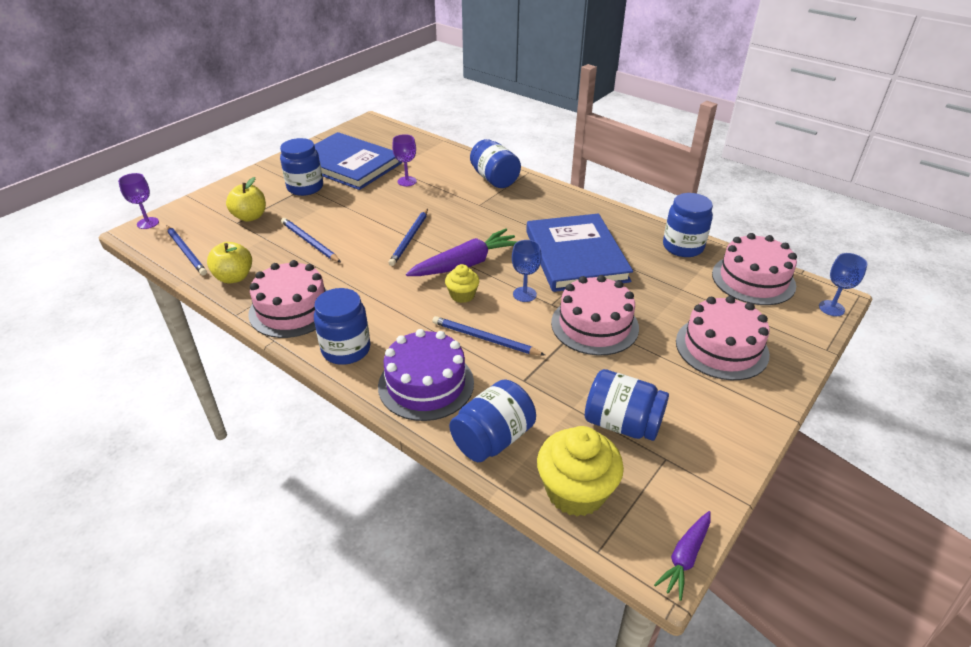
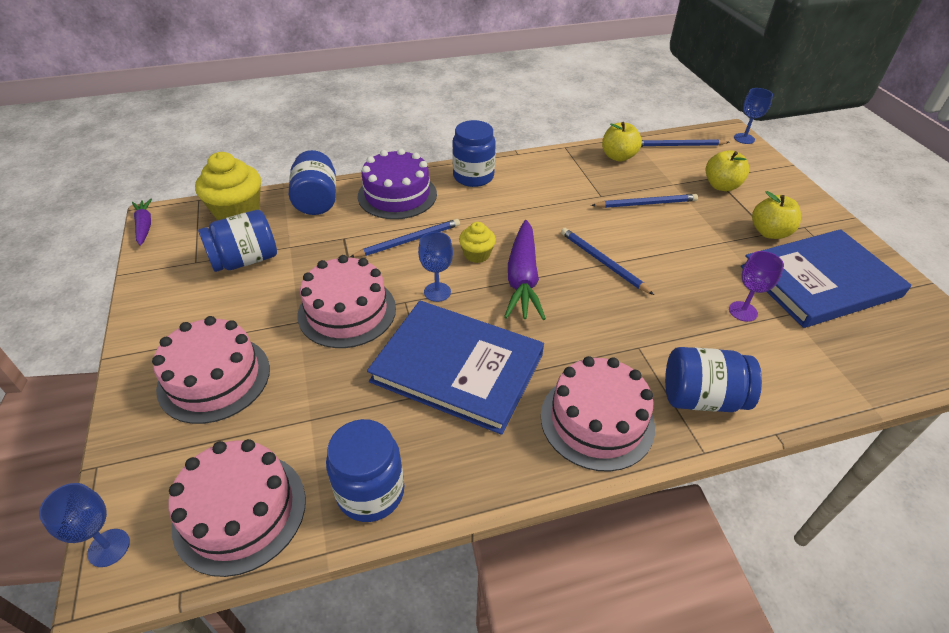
camera: 125 degrees right, 5 degrees up
(148, 223) = (744, 138): purple goblet -> blue goblet
(292, 309) = (547, 169): pink cake -> pink cake (597, 420)
(305, 187) = (769, 232): blue jar -> yellow apple

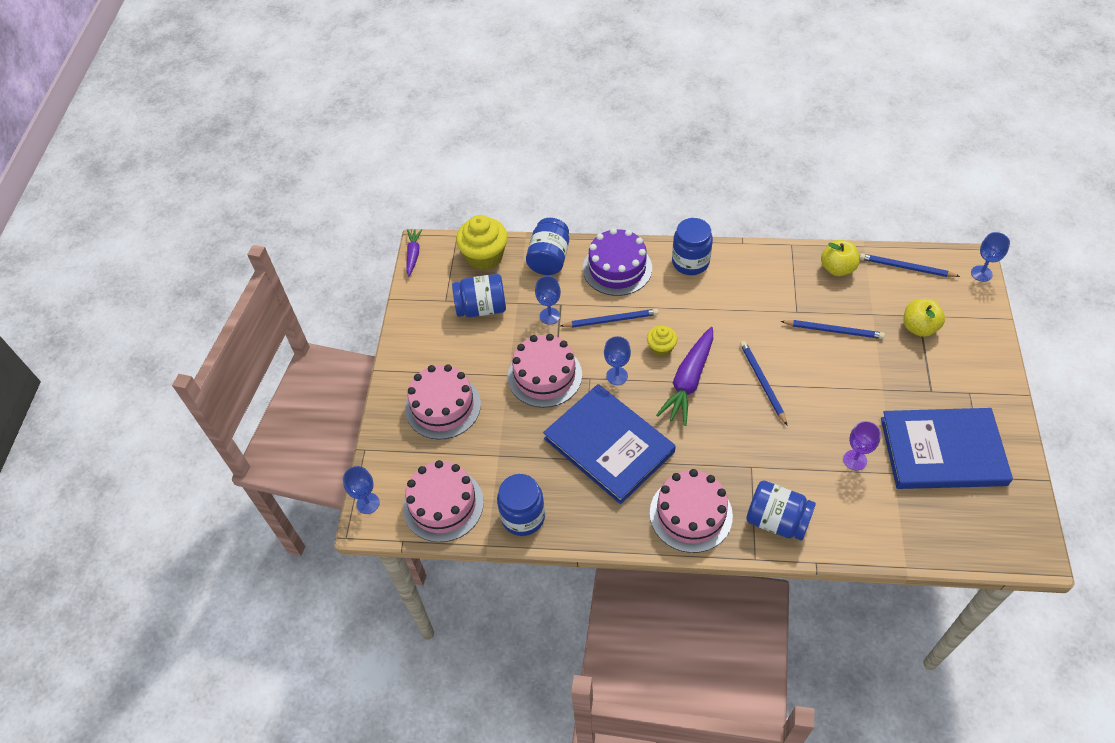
camera: 25 degrees right, 10 degrees up
(334, 251) = (549, 316): none -> blue goblet
(769, 232) = (931, 390): yellow apple -> none

